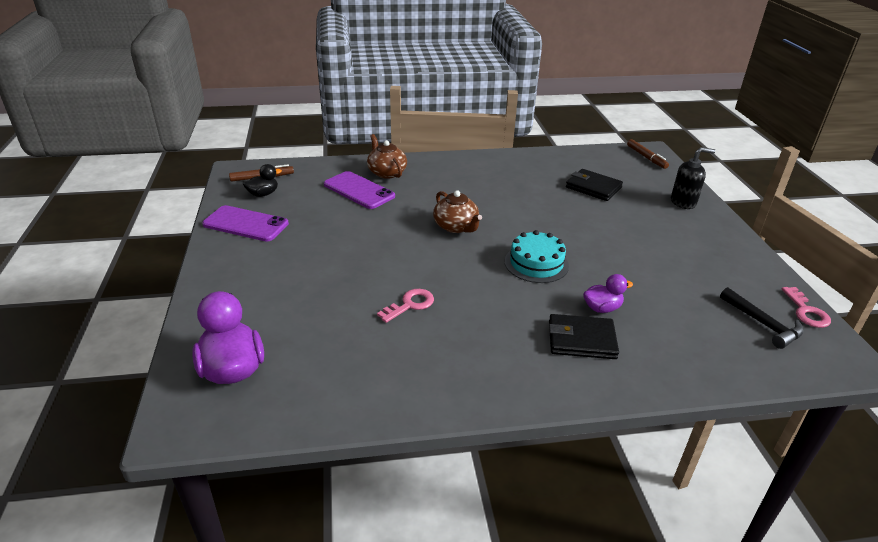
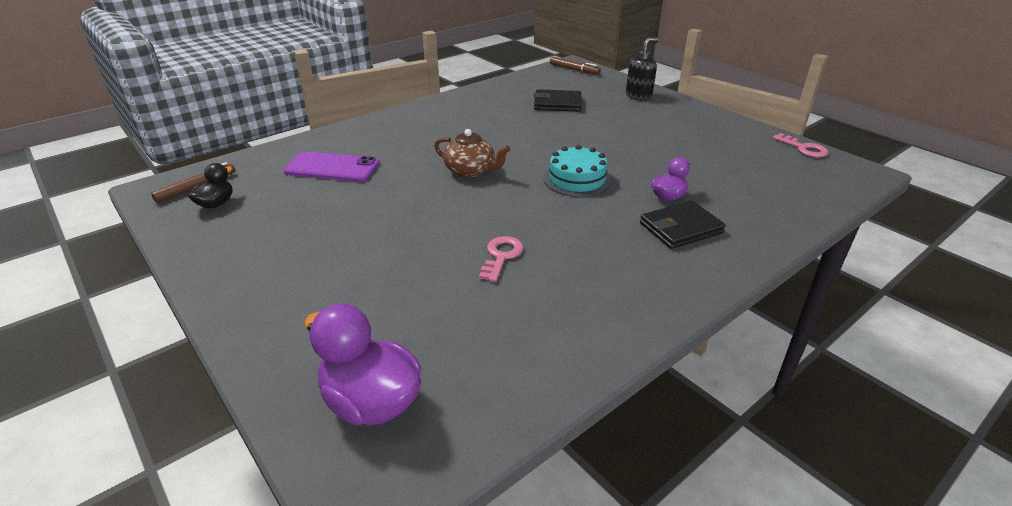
camera: 30 degrees left, 0 degrees up
(246, 224) = (225, 241): purple phone -> none
(386, 172) = (346, 143): brown teapot -> none
(762, 324) = (788, 167): black hammer -> none

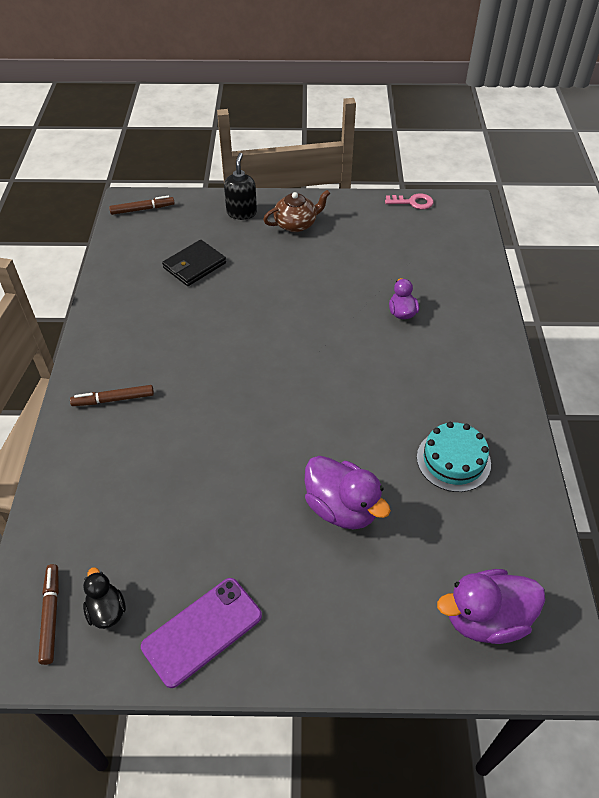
camera: 50 degrees left, 15 degrees up
(332, 167) = (134, 485): purple phone -> purple phone (202, 631)
(396, 131) = (113, 399): none -> brown marker
(411, 259) = (342, 508): none -> purple duck
(471, 171) = (248, 394): brown teapot -> brown teapot (296, 224)
(501, 256) = (388, 452): pink key -> none
(577, 179) = (329, 341): turquoise cake -> turquoise cake (453, 460)
(681, 228) = (443, 336): black wallet -> none

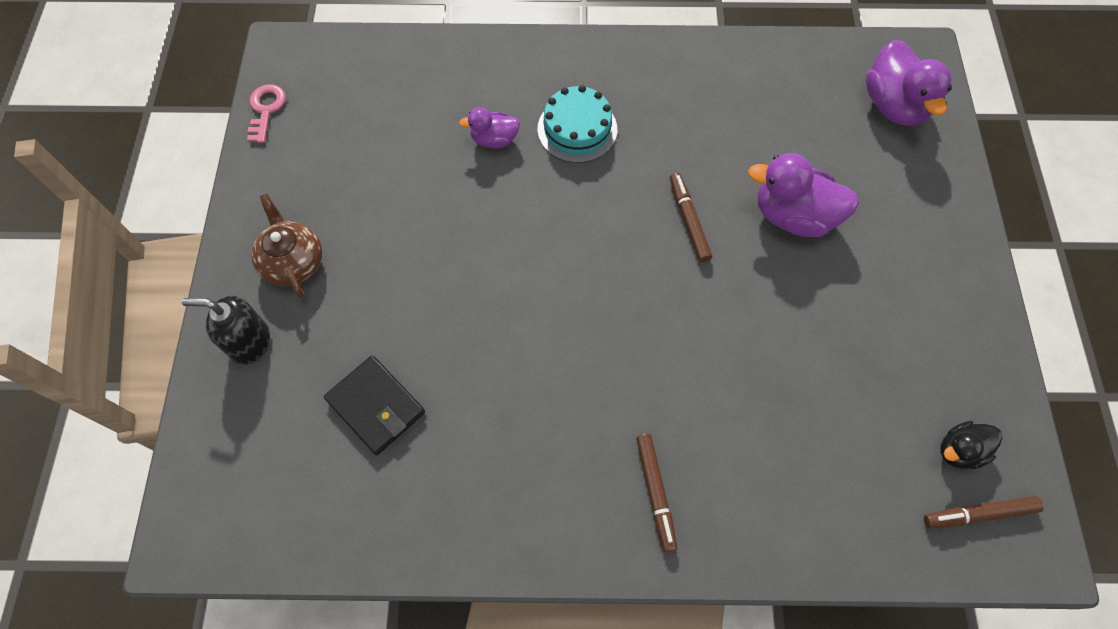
camera: 90 degrees left, 15 degrees up
(142, 209) = (211, 511): brown marker -> brown marker (688, 220)
(202, 631) = (960, 348): purple phone -> none
(342, 508) = (793, 216): purple duck -> purple duck turned 120 degrees counterclockwise
(453, 460) = (719, 110): turquoise cake -> turquoise cake (577, 129)

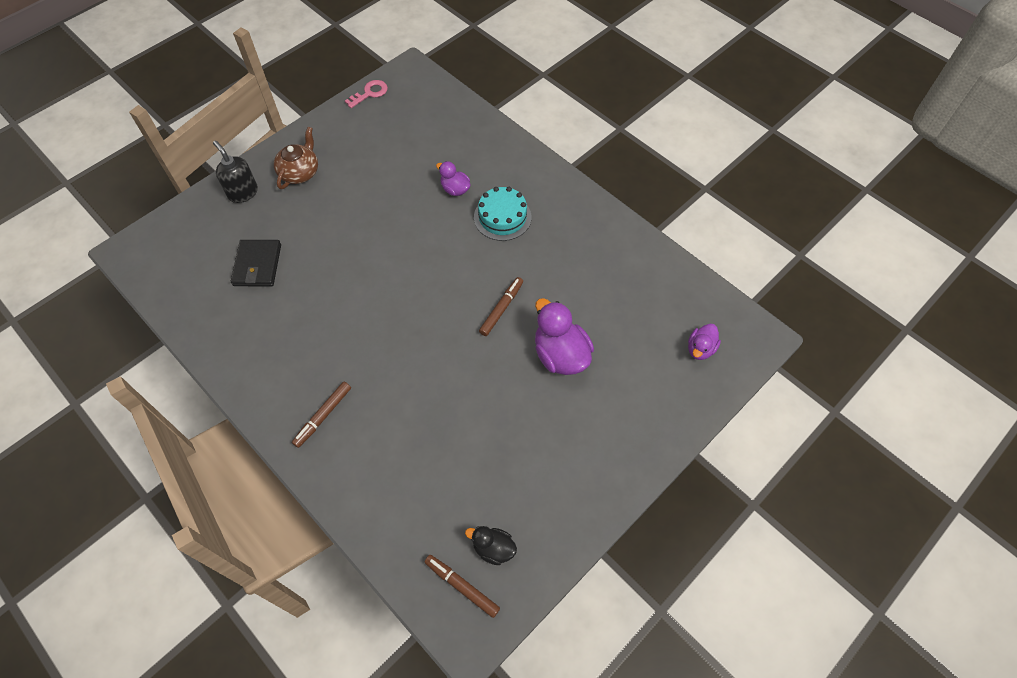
camera: 45 degrees right, 5 degrees down
(893, 105) = (700, 349): purple duck -> purple duck, size x0.56

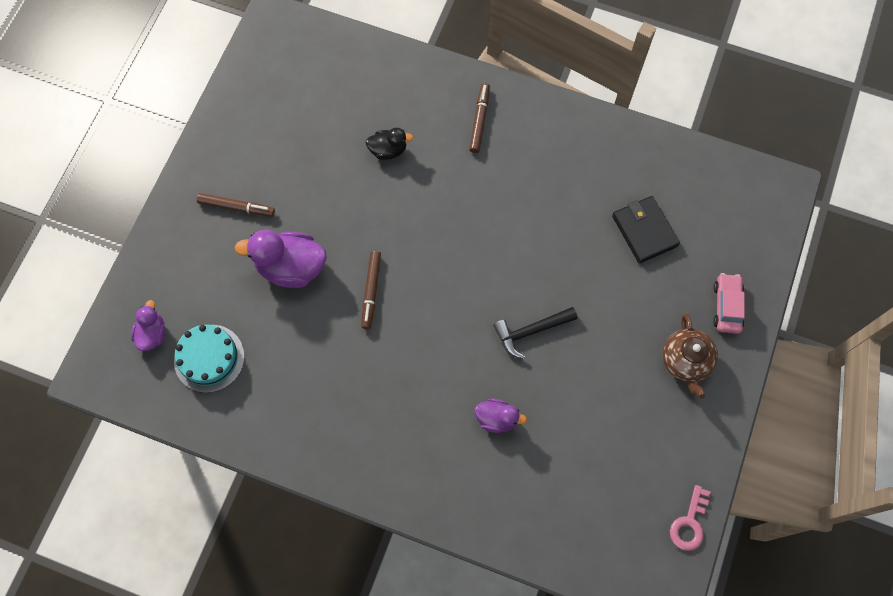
camera: 155 degrees right, 10 degrees up
(243, 192) = (727, 306): black soap dispenser -> pink car
(394, 232) = (531, 331): none -> black hammer
(462, 586) = (292, 48): brown marker -> brown marker (236, 207)
(493, 548) = (280, 82): black duck -> black duck (388, 150)
(502, 217) = (423, 404): turquoise cake -> turquoise cake (209, 358)
(560, 355) = (291, 267): purple duck -> purple duck turned 150 degrees clockwise

